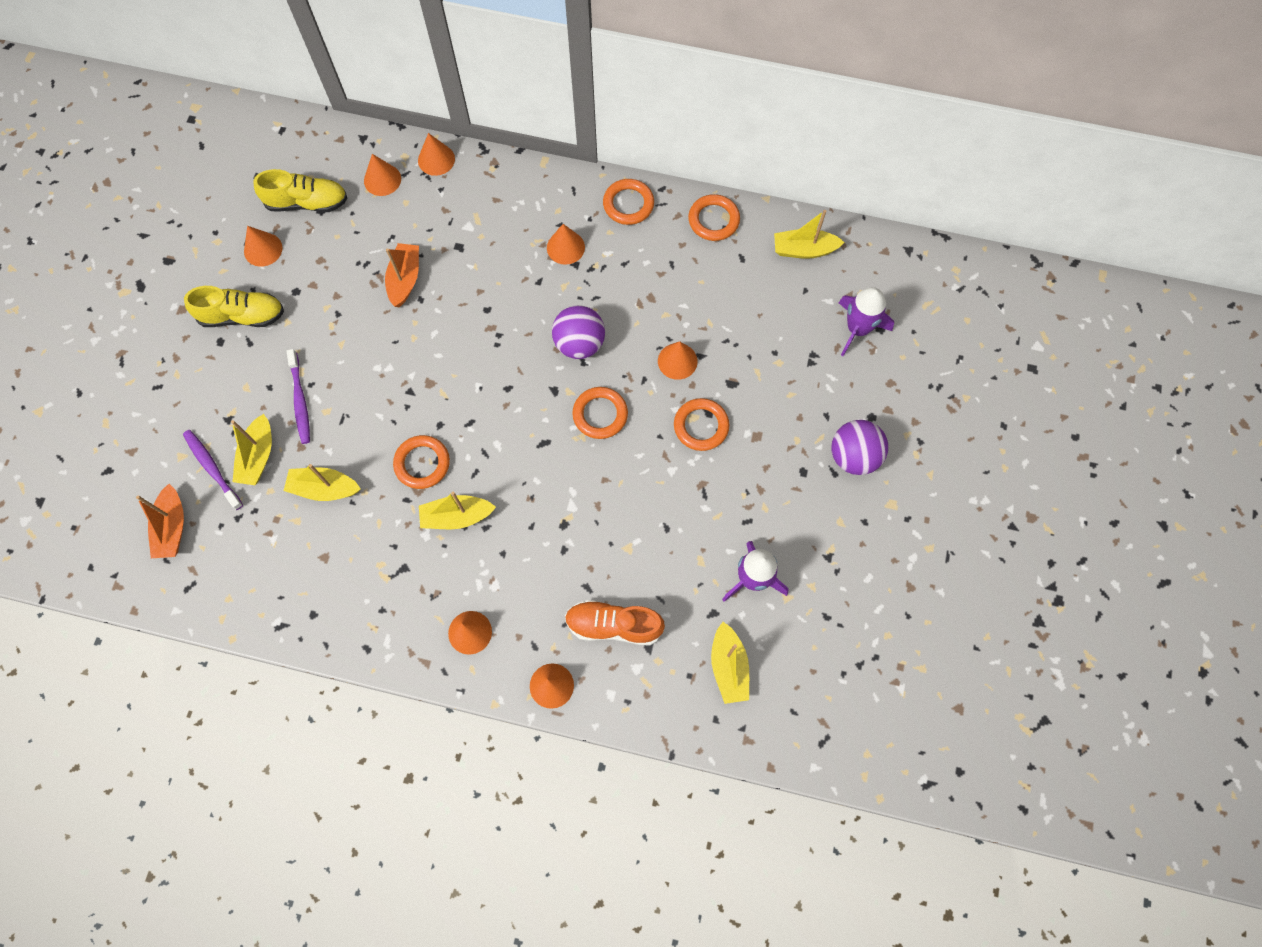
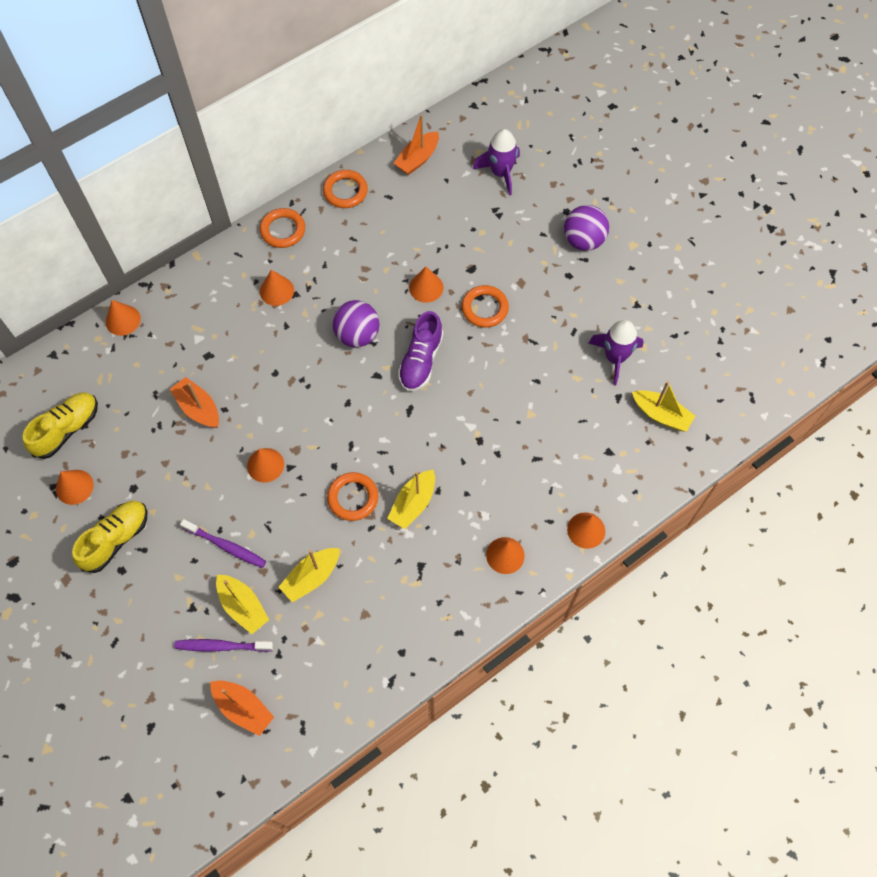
camera: 50 degrees left, 5 degrees down
(382, 179) = (102, 366): orange cone -> orange cone (265, 465)
(600, 414) = (421, 361): orange ring -> purple shoe
(614, 625) = (576, 461): orange shoe -> none
(804, 250) = (417, 159): yellow boat -> orange boat

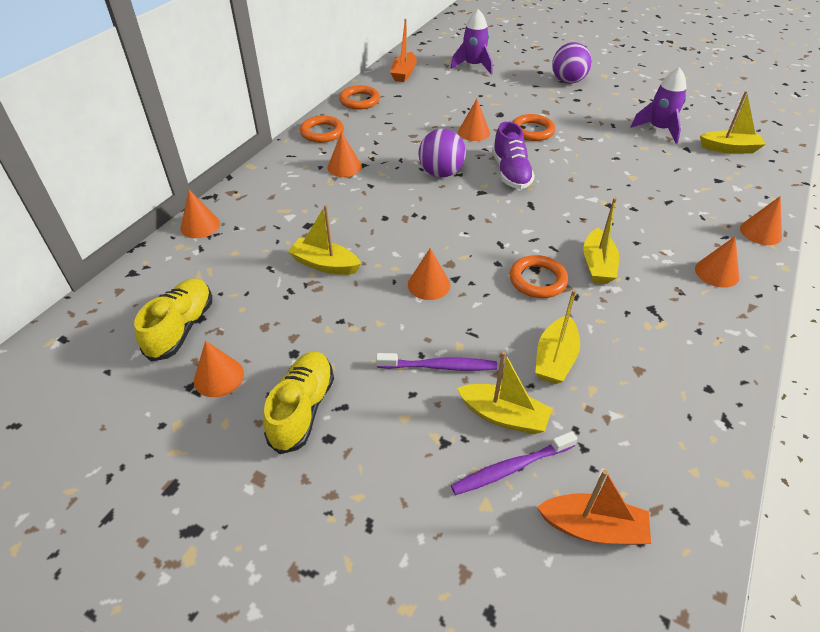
camera: 25 degrees left, 20 degrees down
(198, 408) = (325, 264): orange boat -> yellow boat

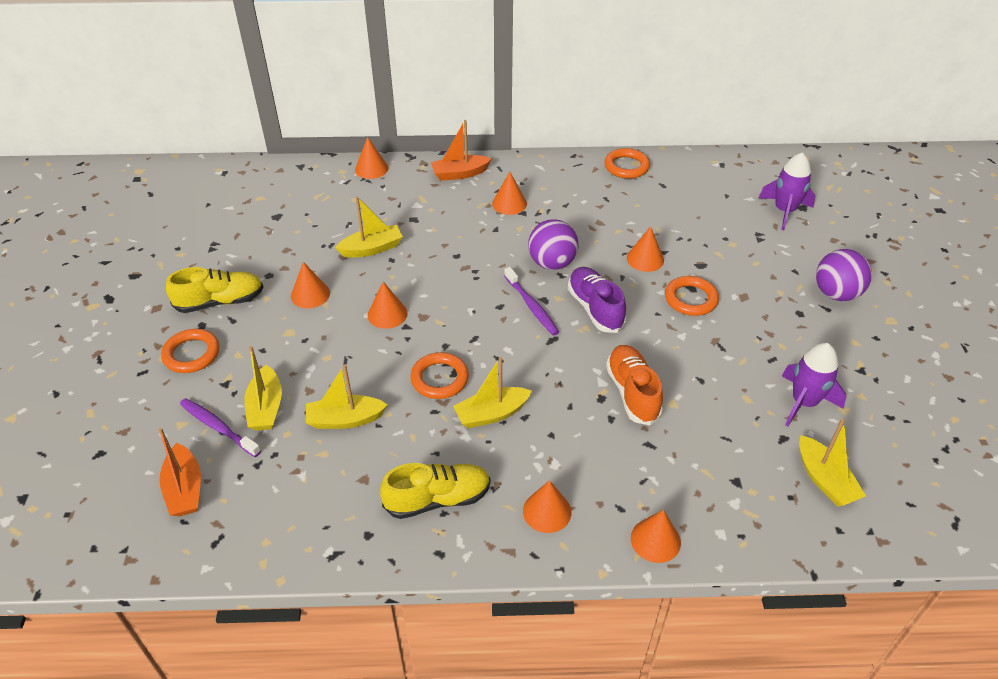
camera: 60 degrees right, 0 degrees up
(181, 328) = (262, 214): yellow shoe -> yellow shoe (437, 499)
(219, 377) = (228, 252): orange cone -> orange cone (310, 294)
(322, 132) = (550, 169): orange ring -> orange ring (192, 354)
(325, 264) = (372, 249): yellow boat -> yellow boat turned 75 degrees clockwise
(404, 73) = (710, 172): orange boat -> orange boat (460, 174)
(439, 366) = (297, 354): purple toothbrush -> purple toothbrush (531, 306)
(511, 173) = (595, 308): purple shoe -> purple shoe turned 105 degrees clockwise
(612, 189) = (632, 392): none -> orange shoe

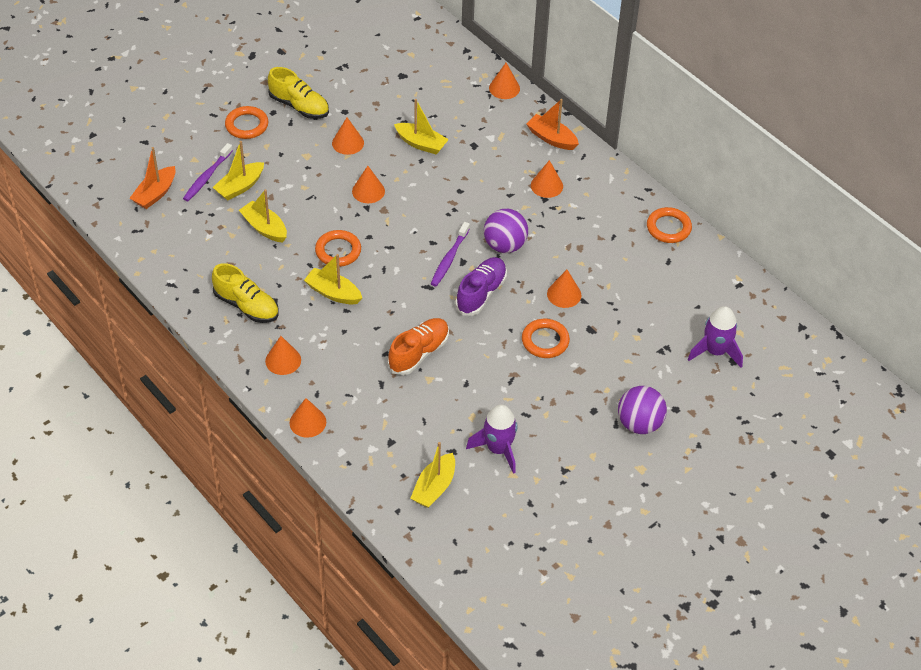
camera: 50 degrees right, 5 degrees up
(218, 427) = (207, 177): purple toothbrush -> purple toothbrush turned 150 degrees counterclockwise

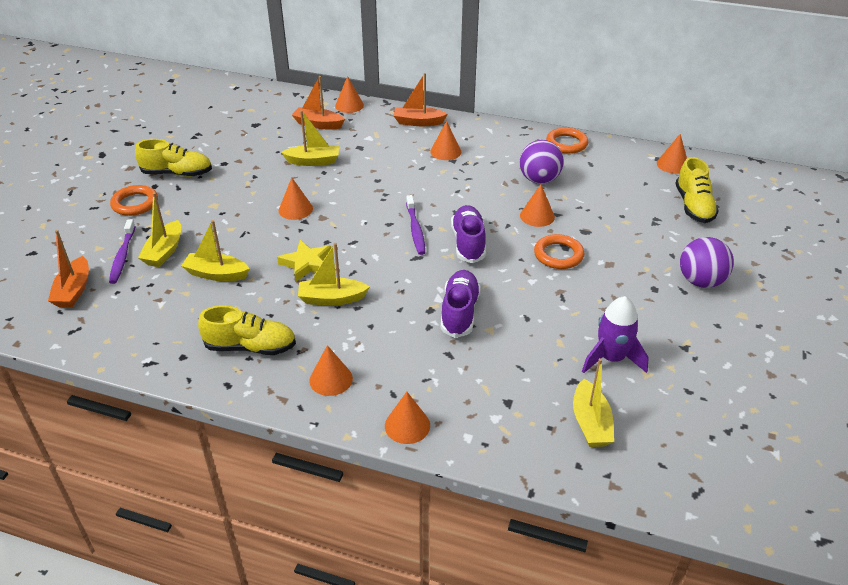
camera: 30 degrees left, 10 degrees down
(338, 251) = (307, 264): orange ring -> yellow star
(348, 143) = (246, 183): orange cone -> orange cone (672, 164)
(419, 353) = (459, 312): orange shoe -> purple shoe
(458, 100) = (318, 124): none -> orange boat
(504, 245) = (453, 202): purple ball -> purple ball (539, 180)
(715, 351) = (693, 206): purple rocket -> yellow shoe

